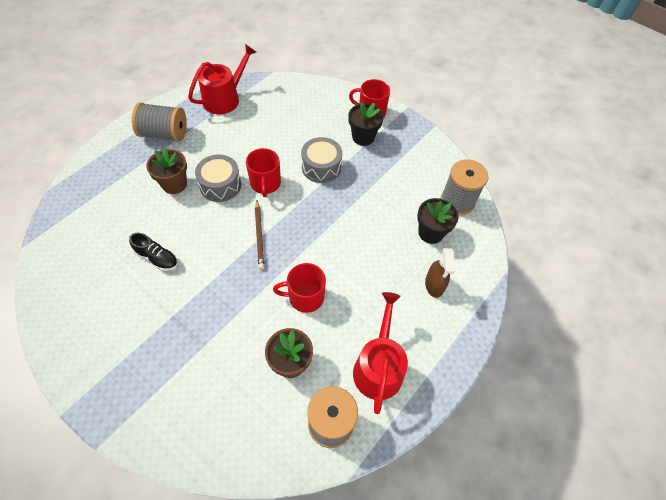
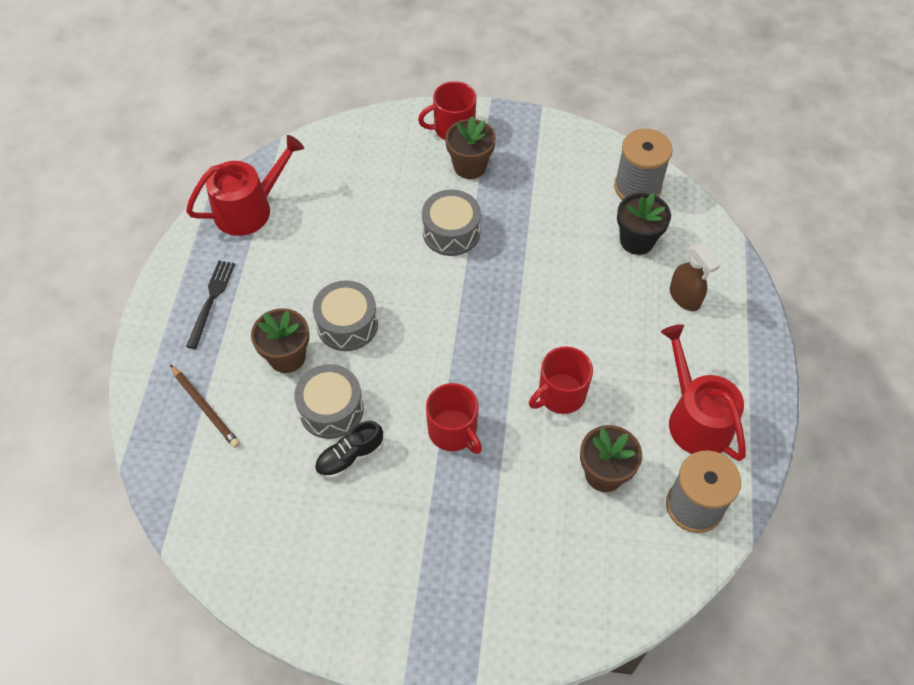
camera: 30 degrees left, 0 degrees up
(157, 258) = (350, 457): black shoe -> black shoe turned 150 degrees clockwise
(164, 134) = (211, 300): grey spool -> black fork
(171, 226) = (331, 409): none -> grey drum
(225, 98) = (249, 209): red watering can -> red watering can turned 45 degrees clockwise
(259, 235) = (449, 357): brown pencil -> brown pencil (205, 408)
(265, 184) = (401, 291): red mug -> red mug (453, 431)
(363, 137) = (470, 166): black flower pot -> brown flower pot

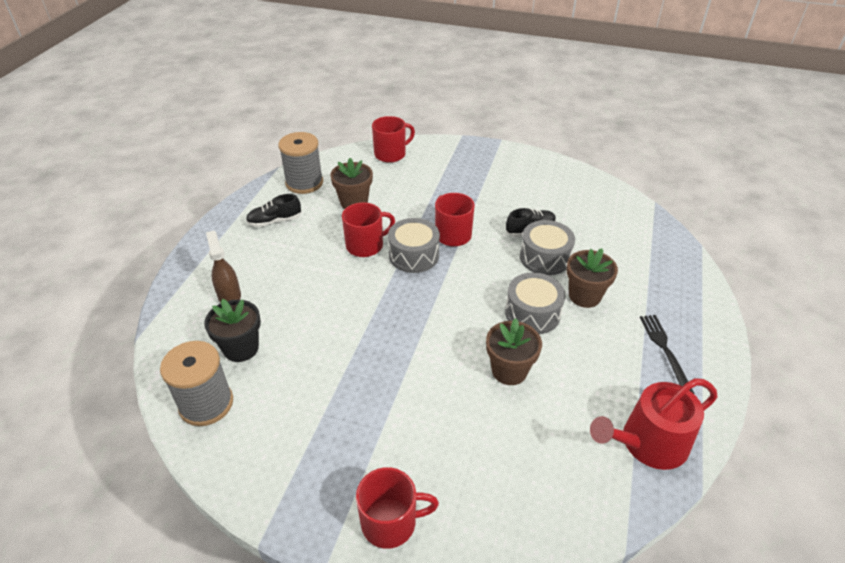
camera: 170 degrees left, 15 degrees down
(205, 408) = (647, 270): brown pencil -> none
(211, 300) = (665, 350): black fork -> black fork turned 150 degrees clockwise
(451, 232) = (422, 383): grey drum -> grey drum (414, 255)
(470, 166) = (383, 460): brown flower pot -> brown flower pot (509, 371)
(586, 606) = (391, 154): none -> red mug
(695, 419) = (275, 221): red watering can -> black shoe

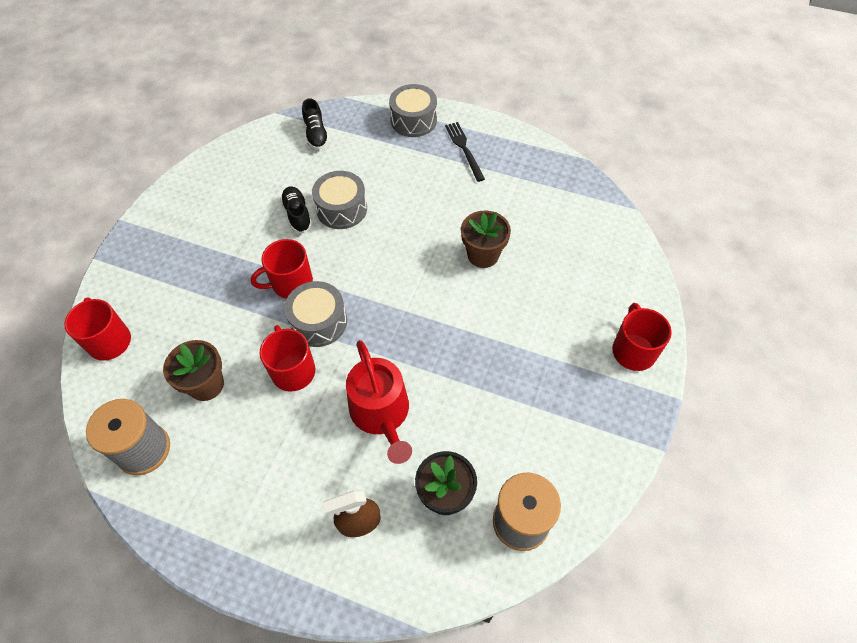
camera: 85 degrees left, 15 degrees up
(275, 221) = (222, 482): black shoe -> black shoe (316, 135)
(532, 313) = (416, 229): grey drum -> grey drum (413, 120)
(584, 296) = (398, 188): brown flower pot -> none
(648, 443) = (553, 179): red watering can -> red watering can (381, 413)
(665, 350) = (464, 149): black fork -> black fork turned 75 degrees clockwise

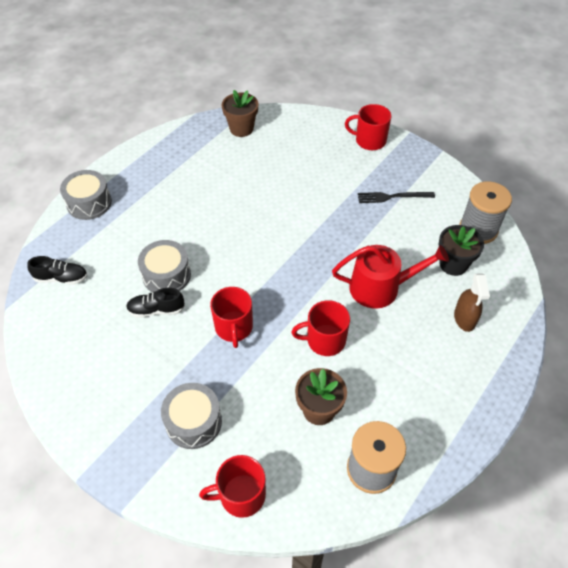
camera: 75 degrees left, 5 degrees down
(319, 322) = (282, 313): grey drum -> grey drum (193, 422)
(464, 149) = (144, 178): black fork -> black fork (392, 197)
(483, 255) = (259, 194): brown flower pot -> brown flower pot (241, 129)

